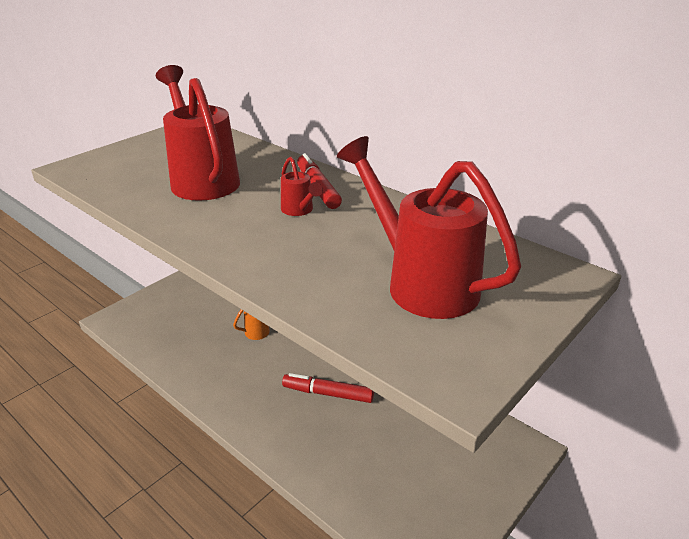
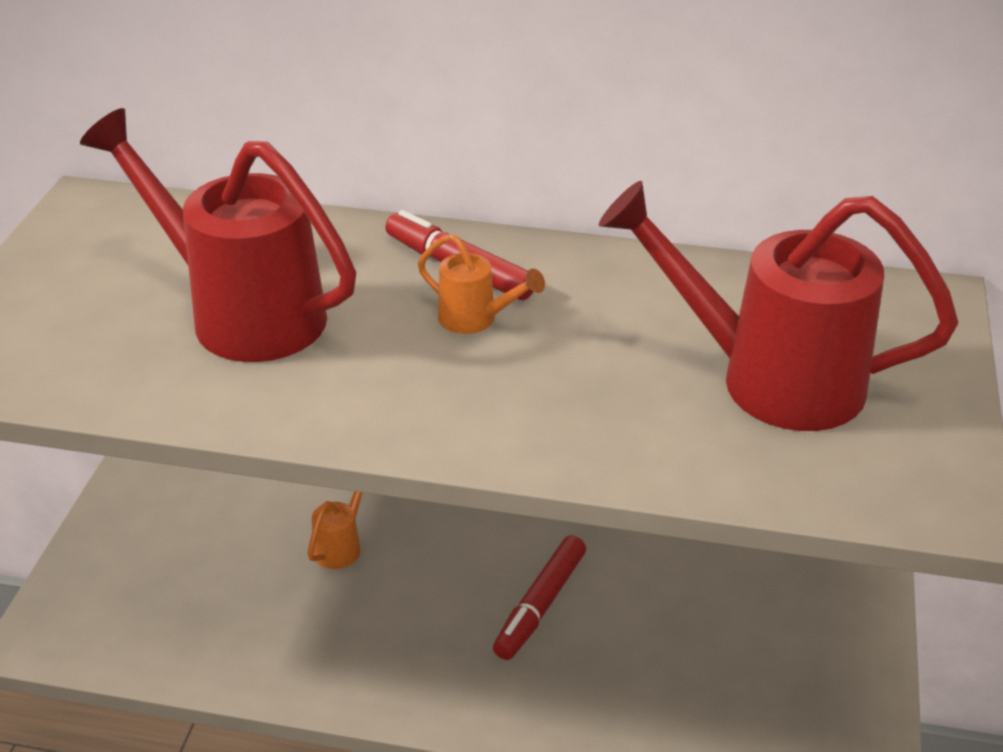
camera: 30 degrees left, 5 degrees up
(299, 211) = (476, 320): red watering can -> orange watering can
(328, 393) = (540, 605): red marker -> red marker turned 45 degrees counterclockwise

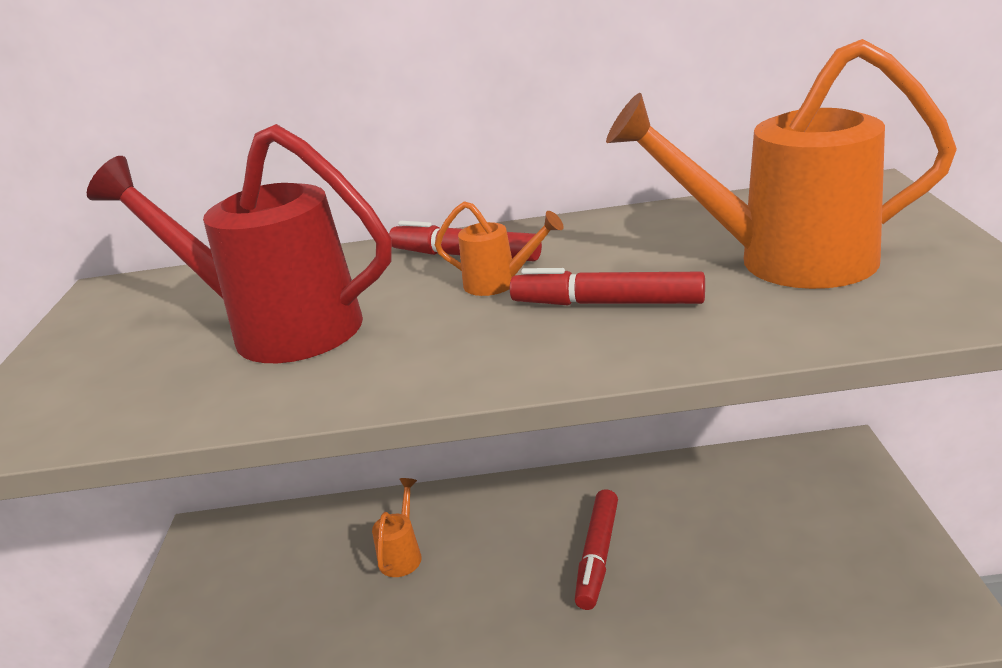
camera: 10 degrees left, 10 degrees down
(565, 380) = (607, 303): none -> red marker
(767, 379) = (782, 261): red watering can -> orange watering can

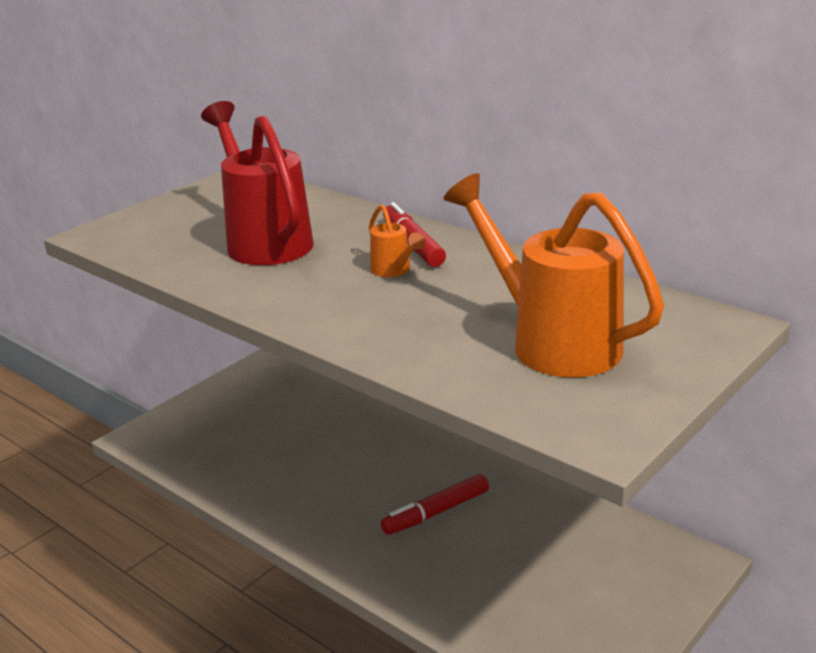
camera: 40 degrees right, 0 degrees up
(403, 554) = (339, 441): orange watering can -> none
(607, 303) = (415, 312): red marker -> none

